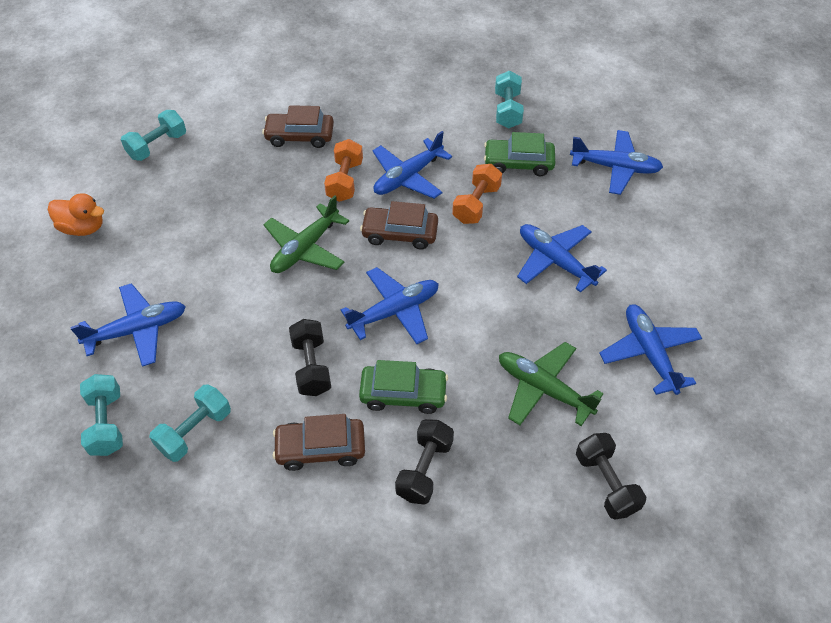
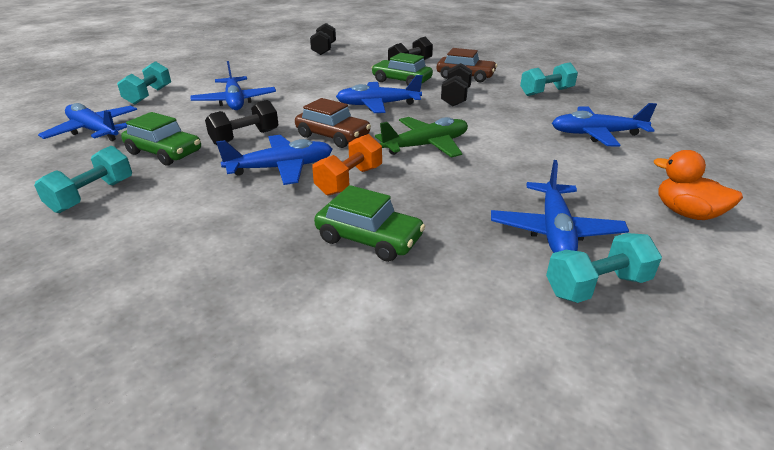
camera: 155 degrees left, 20 degrees down
(107, 423) = (612, 104): turquoise dumbbell -> turquoise dumbbell (149, 95)
(300, 136) = (369, 239): brown car -> green car
(476, 204) = (245, 137): orange dumbbell -> black dumbbell
(543, 389) = (318, 69): green plane -> none
(649, 353) = (242, 68): blue plane -> blue plane (554, 231)

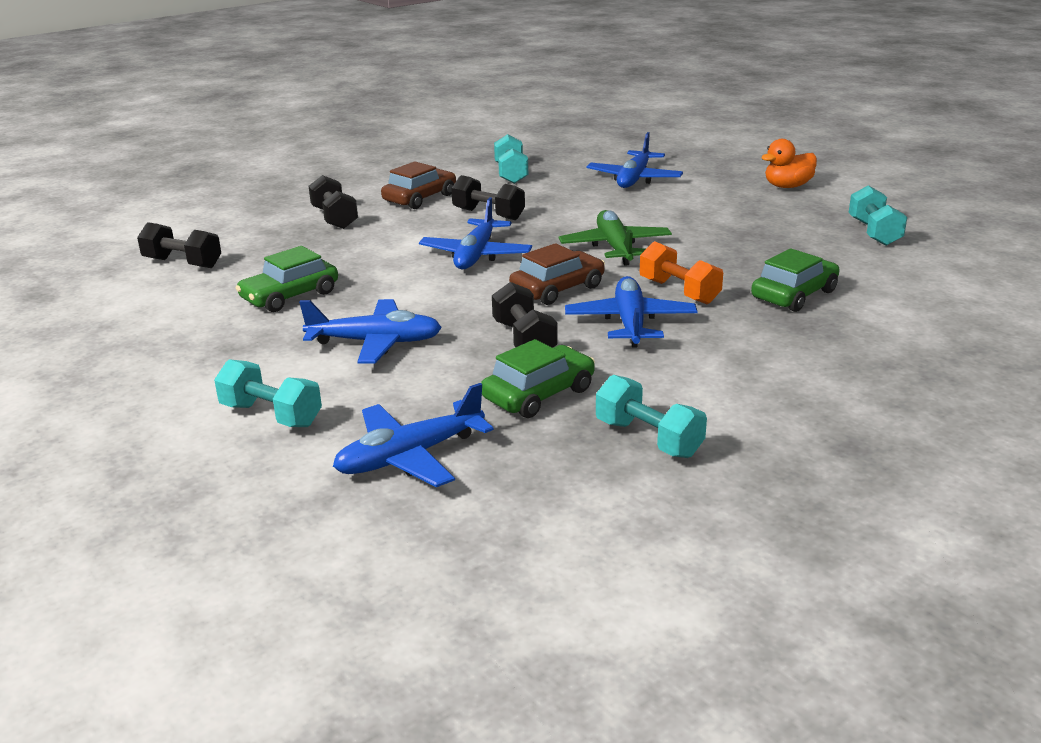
camera: 70 degrees left, 5 degrees down
(401, 81) = (400, 232): green car -> green car (290, 296)
(554, 231) = (801, 229): blue plane -> none

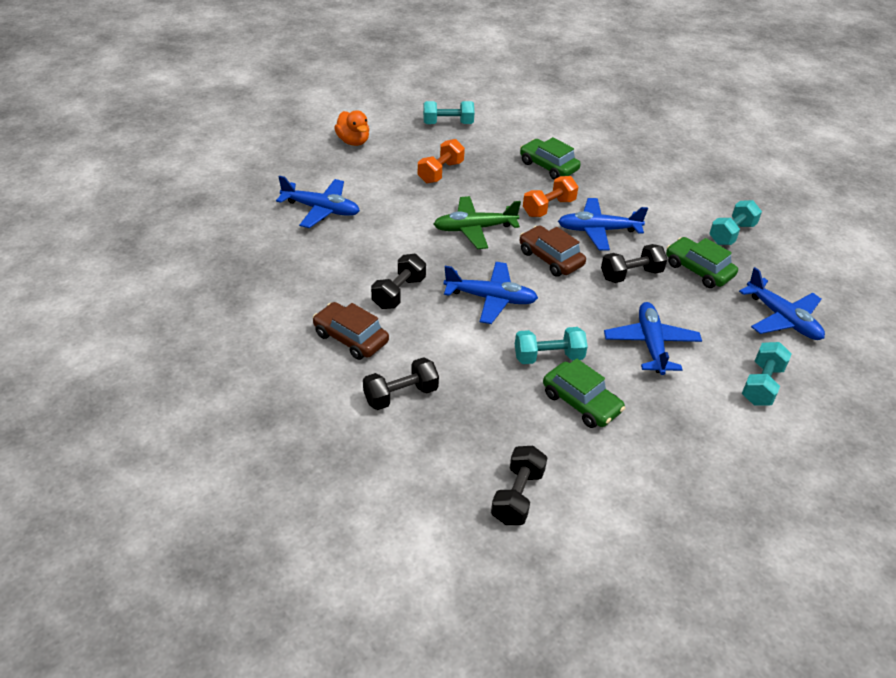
camera: 95 degrees left, 15 degrees up
(511, 174) = (291, 279): turquoise dumbbell -> turquoise dumbbell (548, 357)
(740, 229) = (440, 172): none -> orange dumbbell

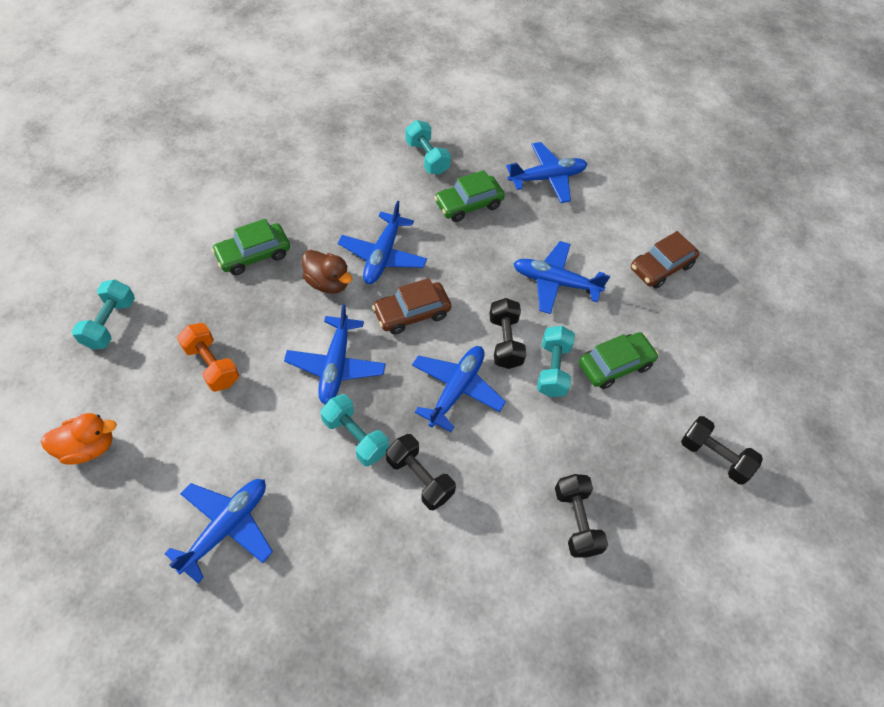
camera: 75 degrees left, 15 degrees up
(350, 338) = (479, 550): brown car -> brown car (661, 267)
(474, 229) = (336, 366): green plane -> blue plane
(549, 208) = (328, 283): orange dumbbell -> brown duck
(631, 275) = (458, 257): black dumbbell -> black dumbbell (505, 341)
(761, 385) = (619, 228): turquoise dumbbell -> turquoise dumbbell (355, 437)

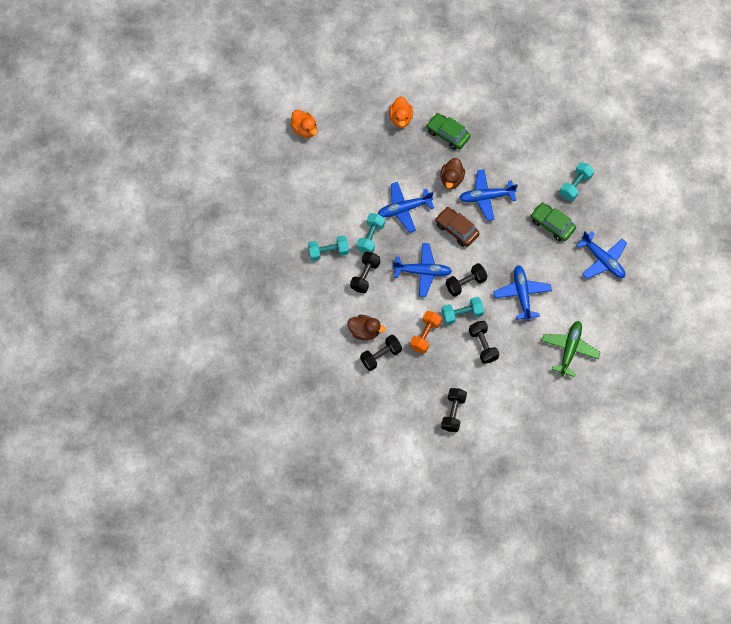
camera: 70 degrees right, 10 degrees up
(110, 323) = (369, 96): turquoise dumbbell -> turquoise dumbbell (328, 252)
(182, 300) = (401, 118): none -> orange duck
(212, 365) = (373, 154): orange dumbbell -> orange dumbbell (425, 335)
(227, 527) = (299, 207): blue plane -> none
(520, 526) = (364, 331): none -> brown duck
(615, 365) = (483, 345): green car -> black dumbbell
(661, 267) = (569, 349): brown car -> green plane

